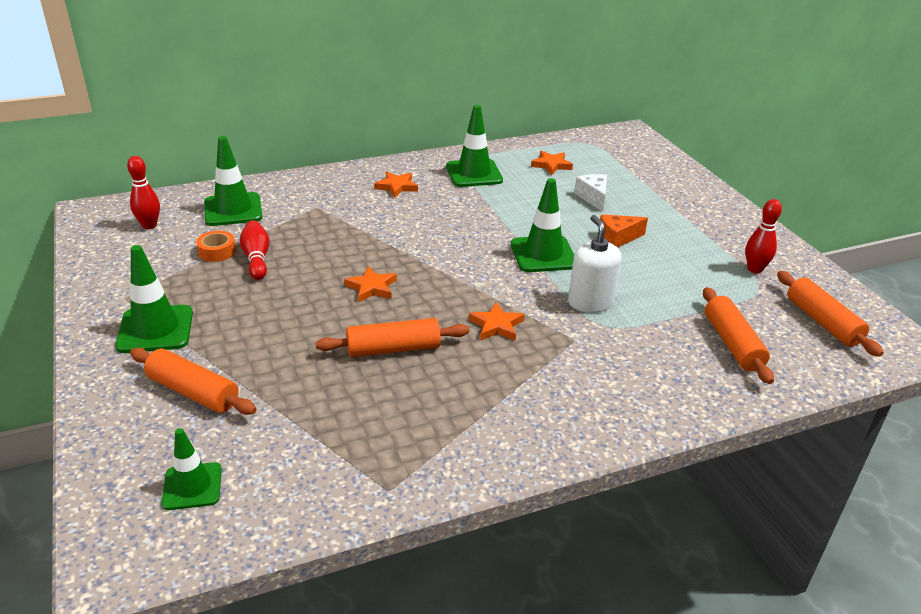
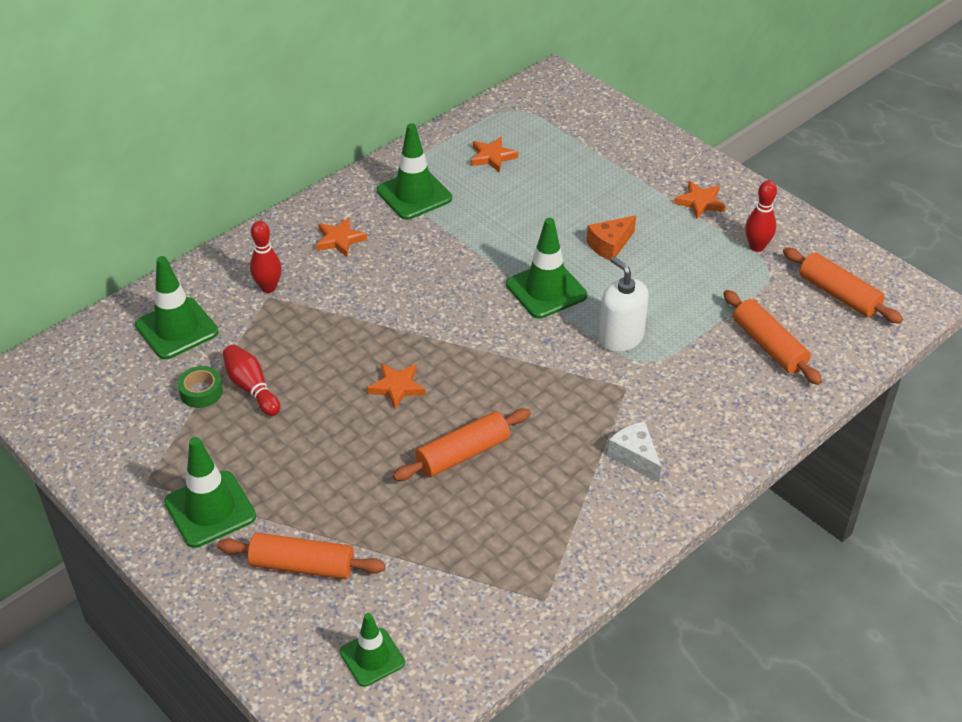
camera: 20 degrees left, 10 degrees up
(149, 225) = (97, 380): red bowling pin -> red bowling pin (268, 287)
(217, 251) = (201, 392): orange tape -> green tape
(496, 325) = (546, 394): orange star -> orange star (700, 202)
(593, 198) = (560, 194): white cheese -> white cheese (635, 457)

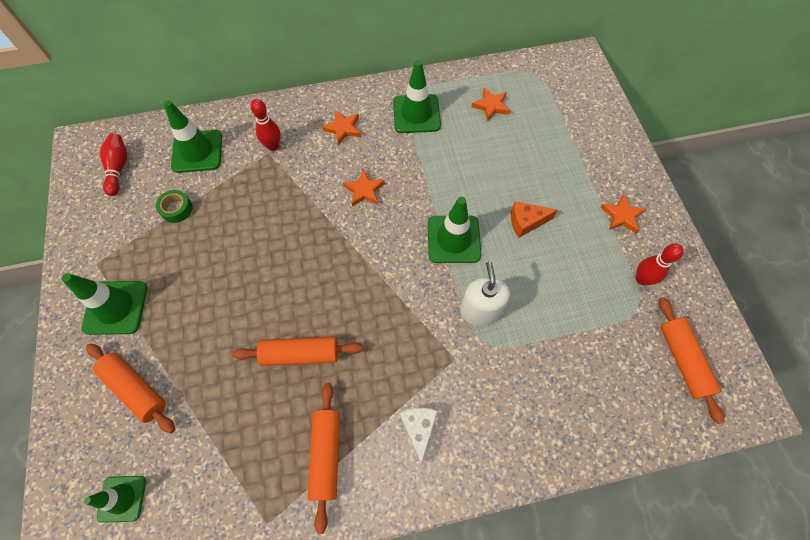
camera: 30 degrees right, 20 degrees up
(251, 388) = (207, 222): red bowling pin -> red bowling pin (118, 168)
(397, 387) = (296, 271): orange star -> orange star (364, 190)
(769, 346) = (591, 380): orange rolling pin -> orange rolling pin (326, 454)

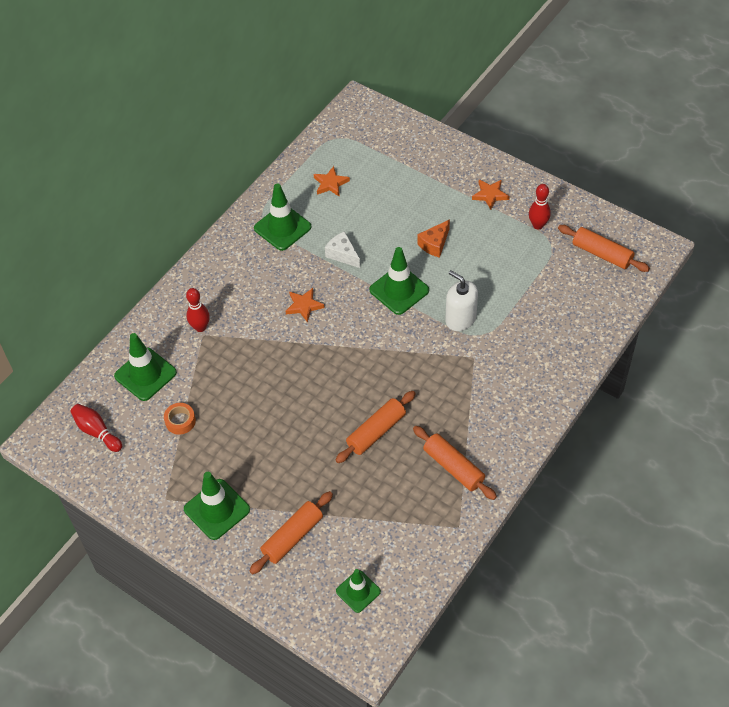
camera: 40 degrees left, 10 degrees down
(136, 389) = (292, 537): orange rolling pin -> orange rolling pin turned 45 degrees counterclockwise
(176, 209) = (180, 421): green tape -> orange tape
(343, 129) = (239, 277): orange star -> none
(418, 429) = (492, 410): white cheese -> white cheese (342, 254)

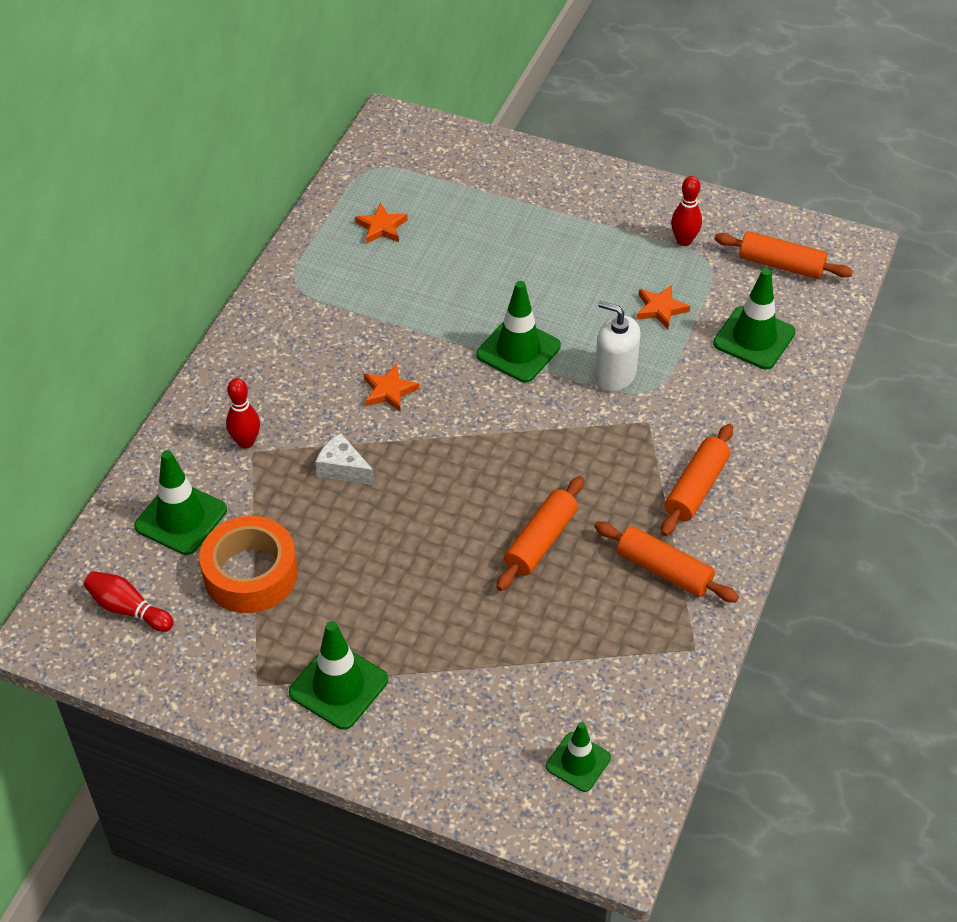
camera: 15 degrees left, 5 degrees down
(180, 421) = (250, 574): orange tape -> orange tape, size x2.06
(282, 227) = (329, 293): green traffic cone -> green traffic cone (754, 338)
(292, 537) = (461, 704): orange rolling pin -> orange rolling pin (696, 488)
(342, 254) = (425, 316): white cheese -> white cheese (343, 469)
(434, 244) = (550, 284): orange cheese -> none
(490, 195) = (607, 212): orange star -> orange star (660, 309)

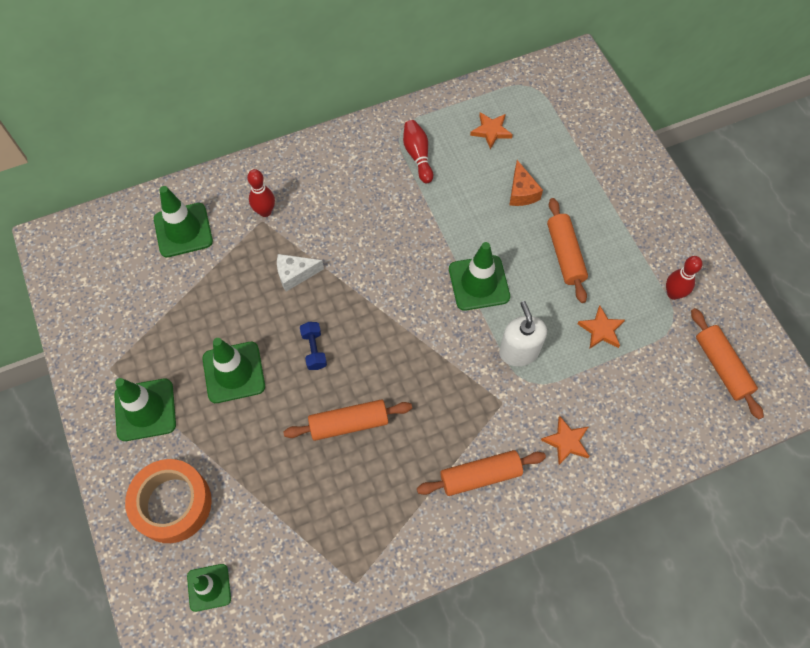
camera: 45 degrees right, 15 degrees up
(128, 609) = (101, 262): red bowling pin -> red bowling pin (418, 155)
(250, 574) = (179, 297): orange tape -> orange tape (172, 504)
(343, 469) = (295, 274): white cheese -> white cheese turned 90 degrees counterclockwise
(389, 391) = (375, 245): orange star -> orange star (566, 441)
(437, 512) = (314, 350): none -> blue dumbbell
(468, 255) = (521, 192): none -> orange cheese
(664, 570) = (397, 513): orange rolling pin -> orange rolling pin (565, 254)
(754, 338) = (640, 404): green traffic cone -> green traffic cone (234, 372)

